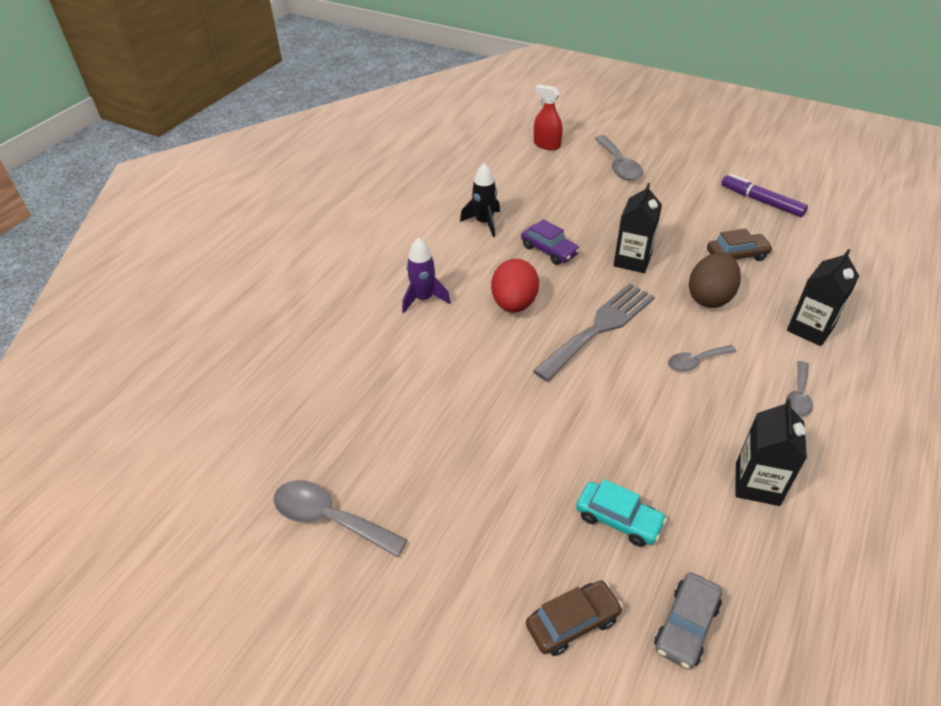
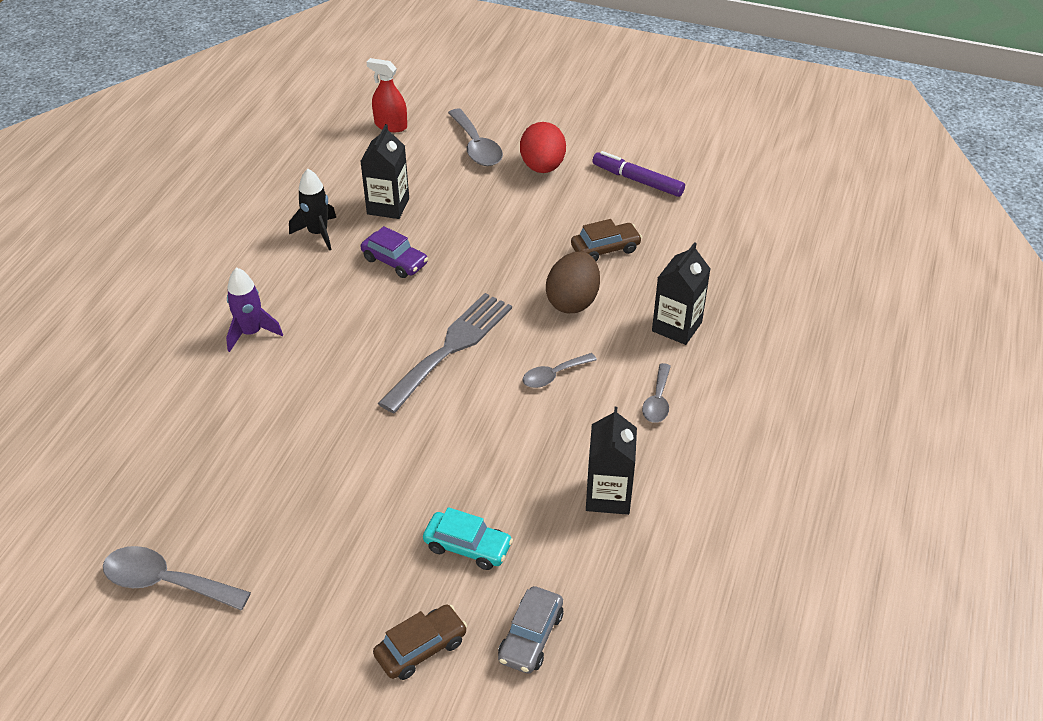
camera: 10 degrees left, 0 degrees up
(514, 304) = (355, 329): red egg -> red egg (542, 167)
(632, 260) = (489, 265): black carton -> black carton (388, 206)

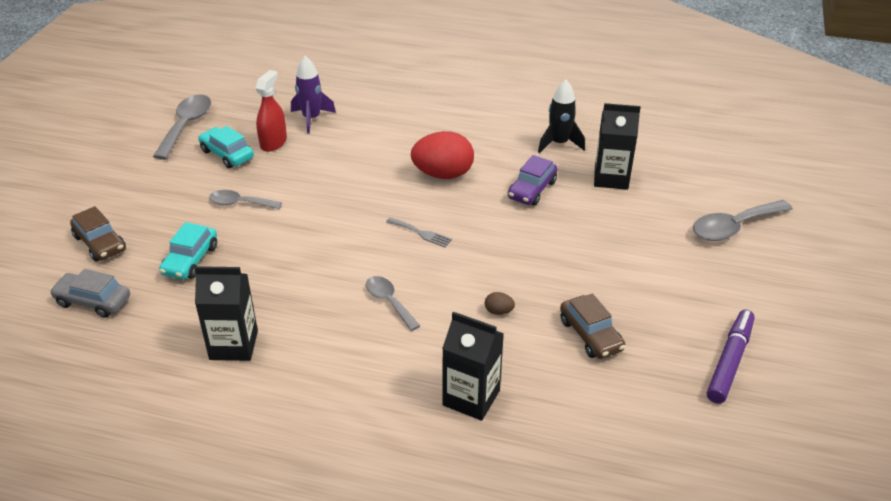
camera: 85 degrees right, 5 degrees down
(251, 333) = (427, 126): purple rocket -> purple rocket (311, 119)
(254, 528) = (227, 154): none -> turquoise car
(391, 125) = (741, 167): red spray bottle -> red spray bottle (273, 142)
(451, 347) = (421, 233): grey fork -> grey fork, size x0.41
(542, 167) = (720, 279): red egg -> red egg (443, 174)
(572, 301) = (498, 311): brown egg -> brown egg, size x0.41
(657, 401) = (356, 381): grey spoon -> grey spoon (240, 203)

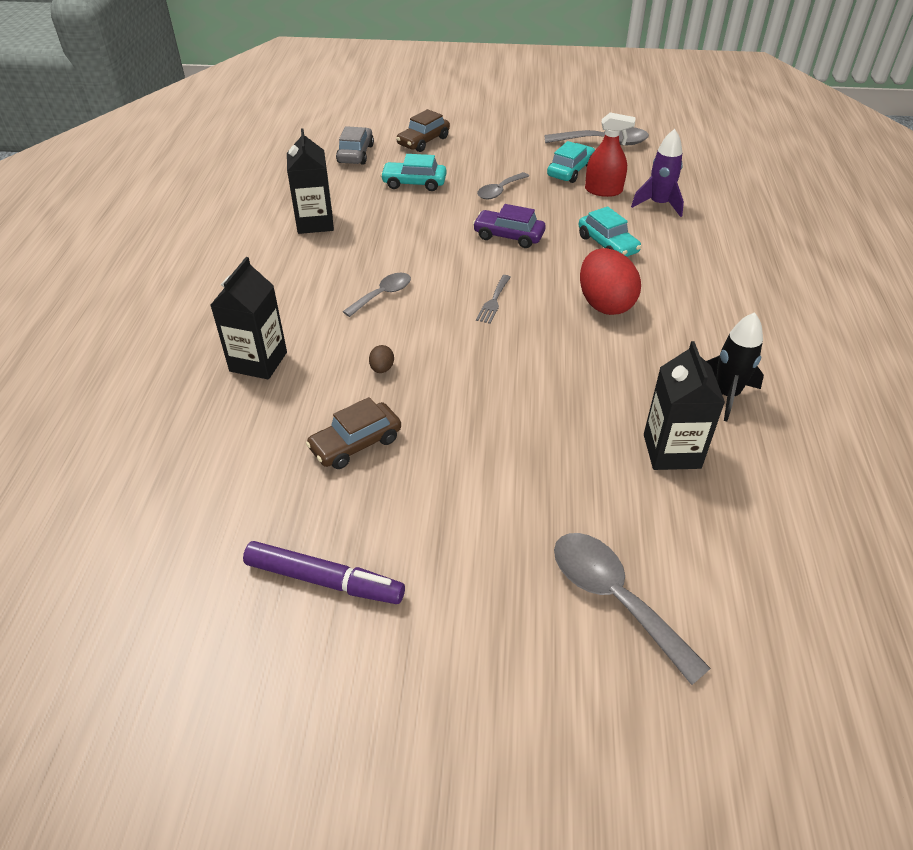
camera: 80 degrees right, 5 degrees up
(240, 203) = (499, 191): grey spoon -> grey spoon turned 135 degrees counterclockwise
(360, 157) = (607, 244): none -> turquoise car
(532, 190) = (609, 377): purple car -> purple car (508, 236)

